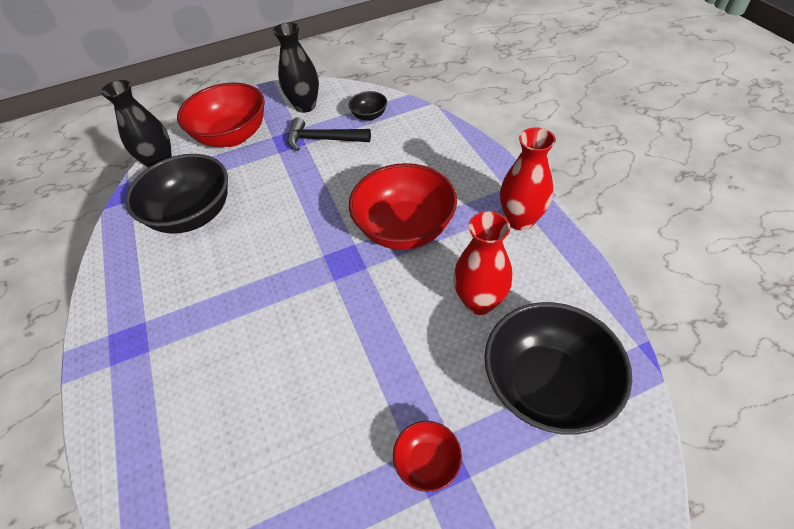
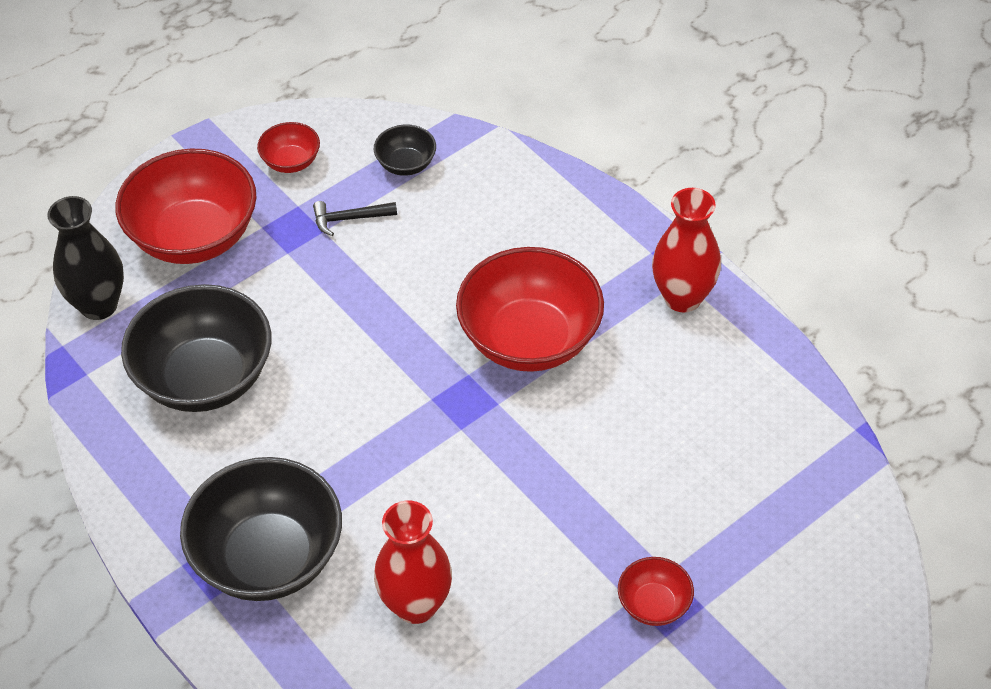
camera: 20 degrees left, 0 degrees up
(305, 106) = (291, 161): black vase -> red bowl
(323, 140) = (349, 219): black hammer -> black hammer, size x0.62
(479, 302) = (659, 417): red vase -> red vase (416, 605)
(546, 385) = (762, 496): black bowl -> black bowl (268, 557)

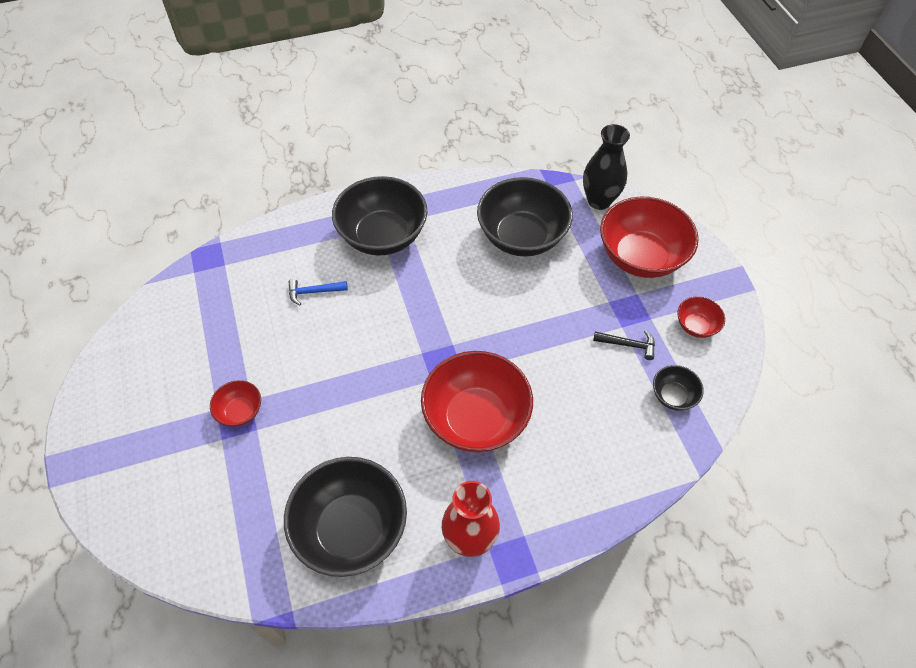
camera: 110 degrees right, 5 degrees up
(349, 219) = (628, 345): black hammer -> black hammer turned 90 degrees clockwise
(416, 605) = (314, 292): red vase -> blue hammer
(735, 411) = (351, 529): none -> black bowl

